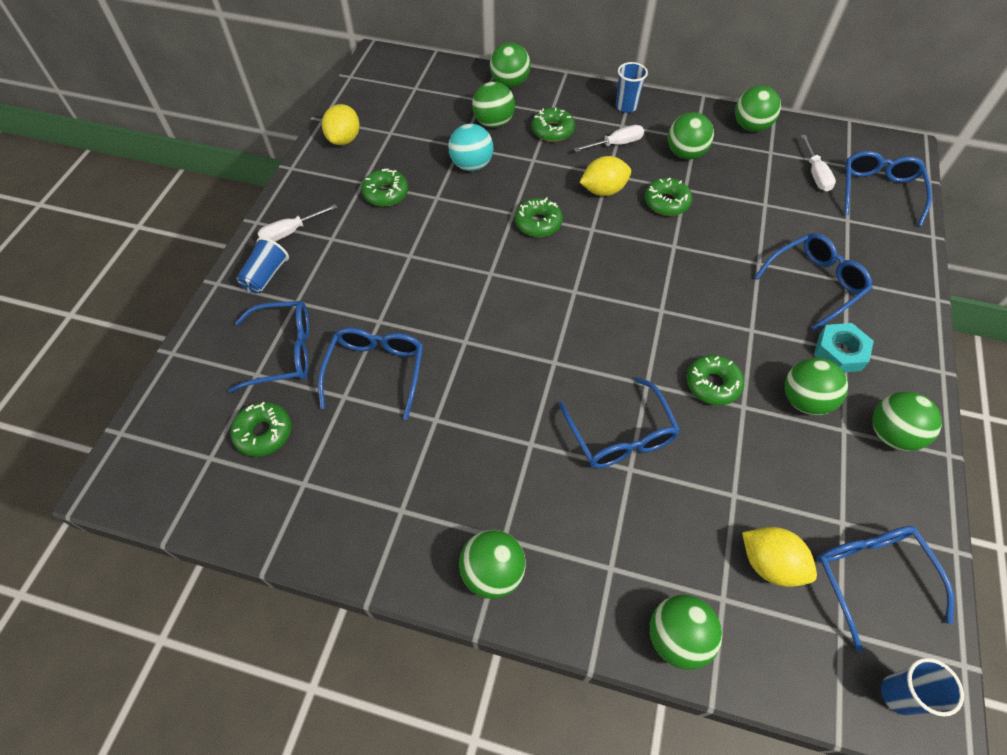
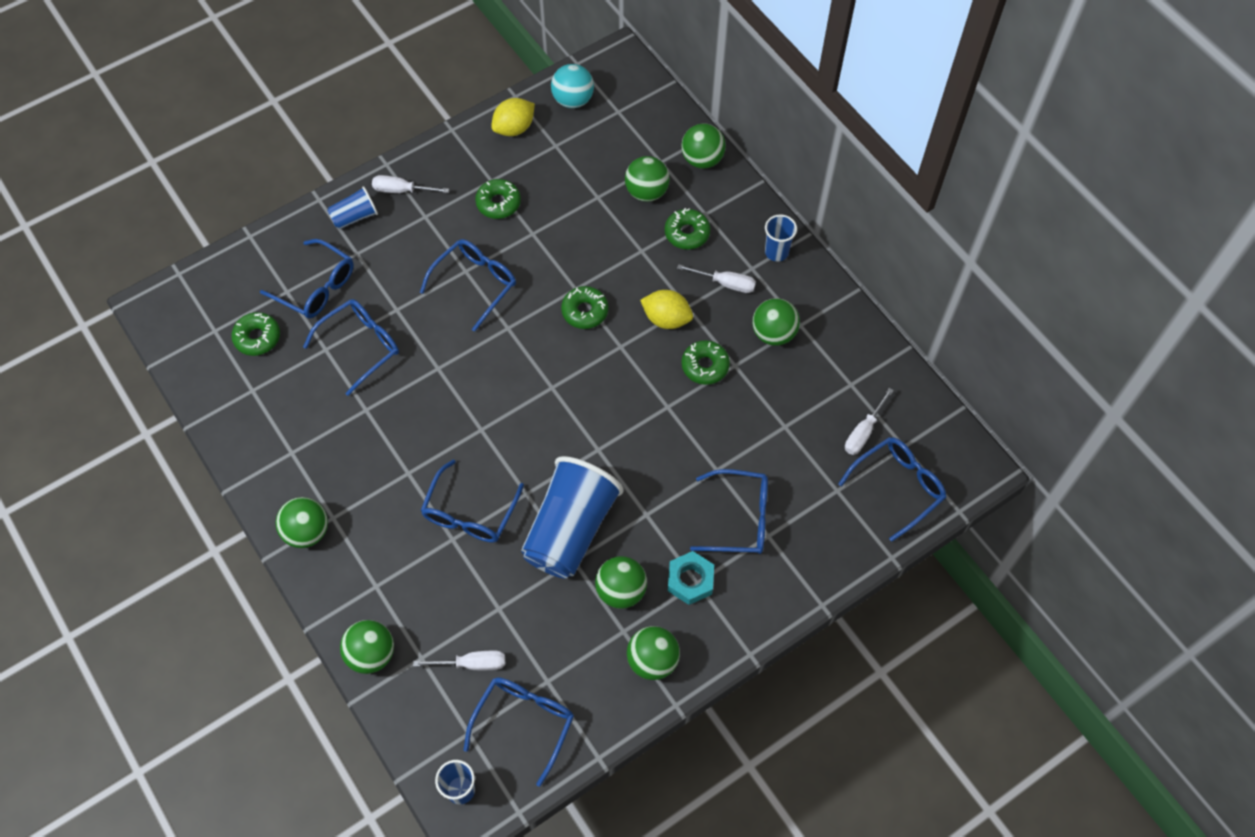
camera: 40 degrees right, 5 degrees up
(428, 260) = (475, 284): none -> blue glasses
(471, 165) = (588, 222): turquoise ball -> turquoise ball (573, 100)
(712, 384) = (570, 529): green donut -> blue cup
(750, 127) = (864, 348): green ball -> none
(770, 563) = (472, 663): yellow lemon -> white screwdriver

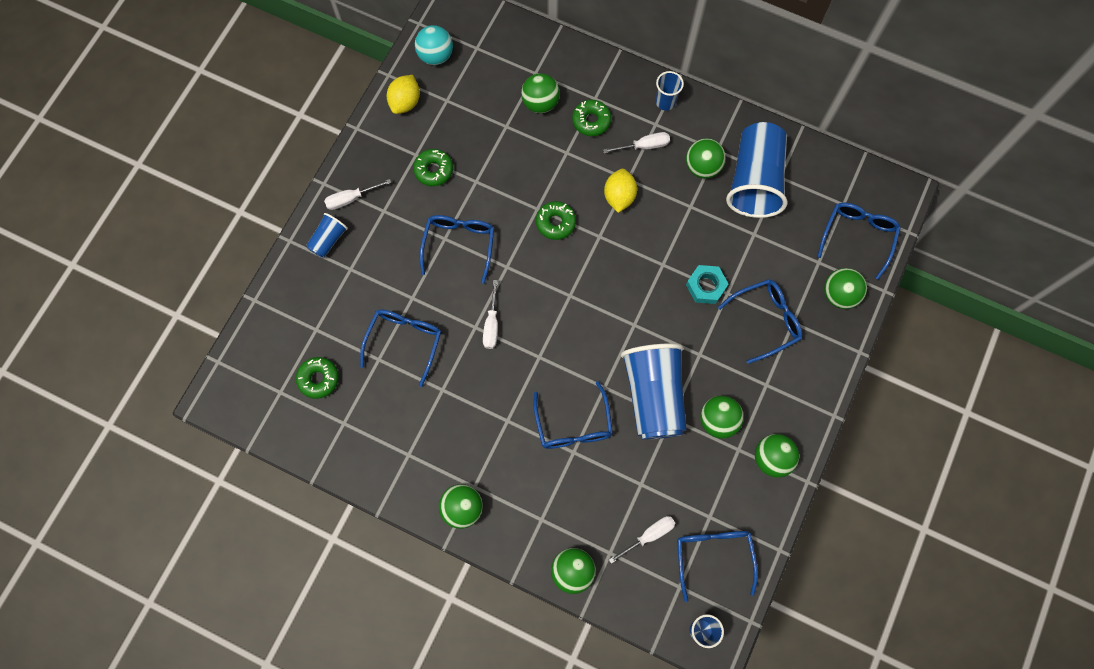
camera: 30 degrees left, 10 degrees up
(316, 287) = (336, 313): blue glasses -> none
(666, 319) = (619, 197): yellow lemon -> yellow lemon turned 75 degrees counterclockwise
(690, 580) = (761, 385): turquoise nut -> turquoise nut (706, 286)
(702, 159) = (565, 55): green ball -> green ball (839, 295)
(705, 366) = (670, 218): green donut -> none
(820, 374) = (754, 181): none -> blue cup
(863, 432) = (810, 208): white screwdriver -> white screwdriver (491, 324)

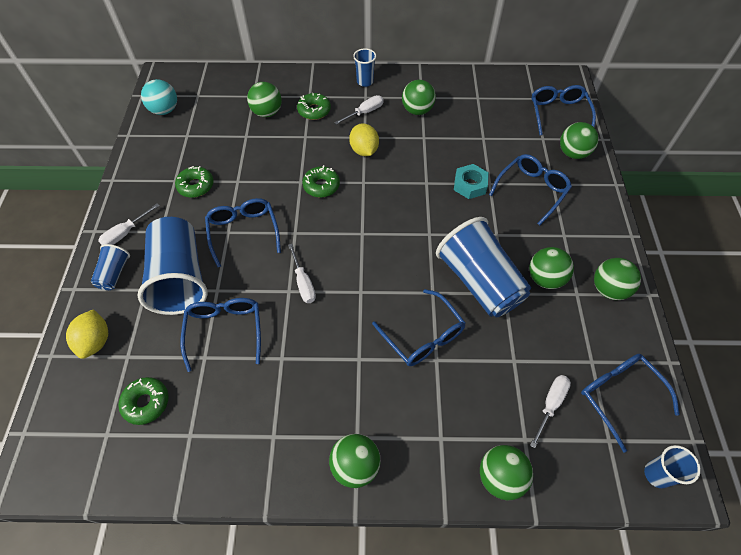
camera: 25 degrees left, 15 degrees down
(405, 102) = (150, 148): yellow lemon -> yellow lemon (95, 341)
(754, 181) = (461, 106): blue cup -> blue cup (180, 278)

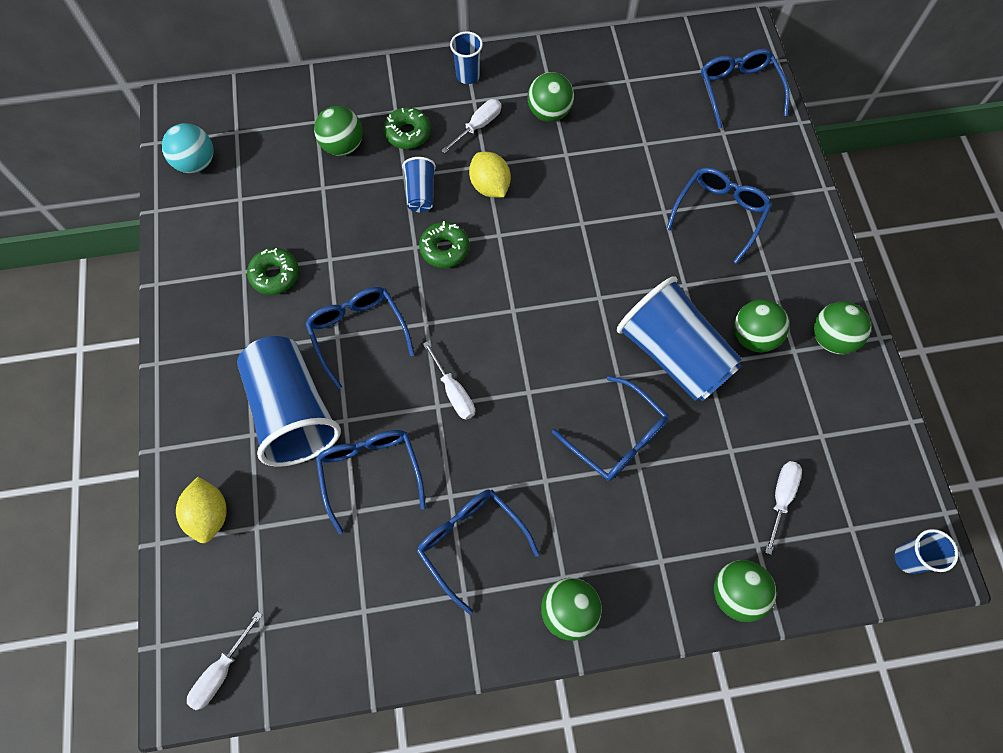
camera: 10 degrees left, 10 degrees up
(114, 273) = (204, 419): blue cup -> blue cup (420, 193)
(125, 233) = (200, 360): white screwdriver -> white screwdriver (221, 671)
(146, 403) = (298, 581): green donut -> none
(470, 185) = (639, 218): turquoise nut -> none
(573, 153) = (765, 150): green ball -> none
(619, 396) = (858, 474): blue glasses -> blue glasses (471, 543)

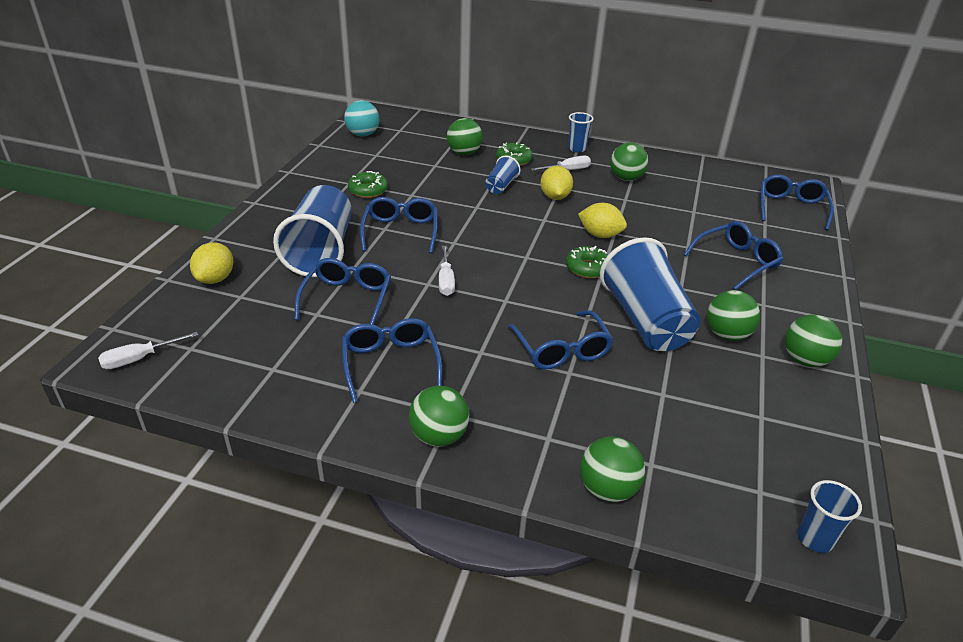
camera: 25 degrees right, 30 degrees down
(444, 249) = (497, 214): green donut -> green donut (587, 268)
(569, 234) = (600, 235): none -> yellow lemon
(780, 498) = (694, 441): white screwdriver -> none

